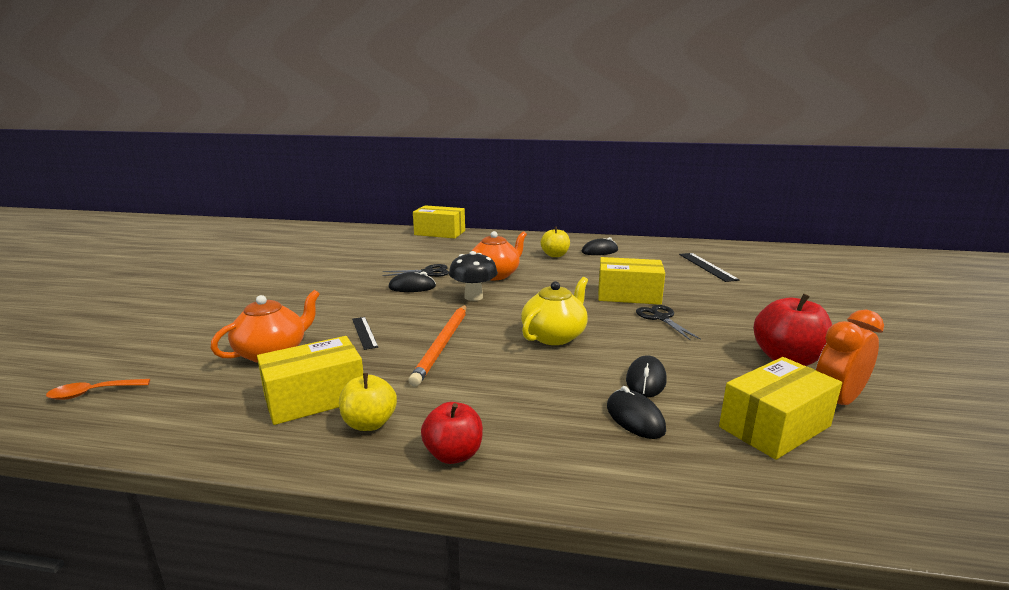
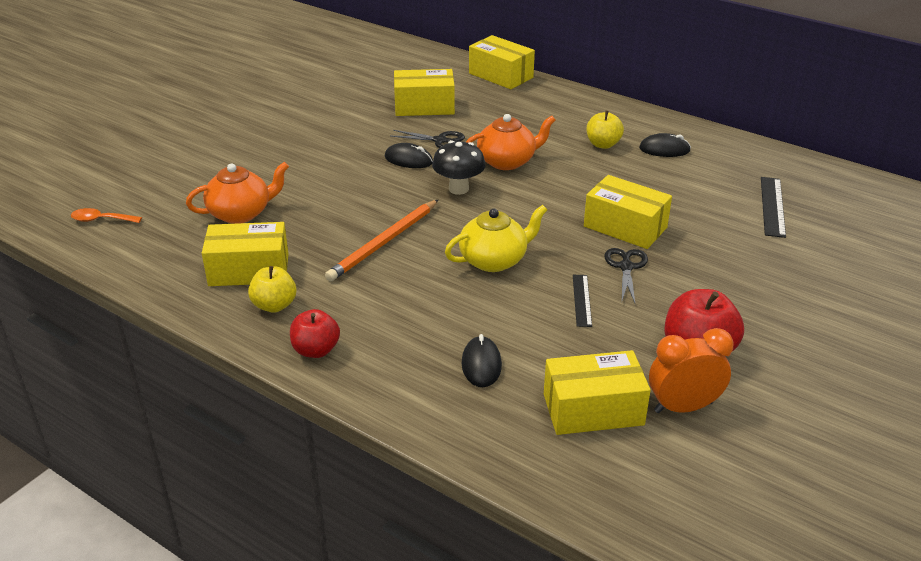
camera: 25 degrees right, 15 degrees up
(364, 332) = (327, 210): black ruler -> black ruler (581, 300)
(395, 256) = (424, 106): none -> yellow box
(646, 380) = (530, 333): black mouse -> none

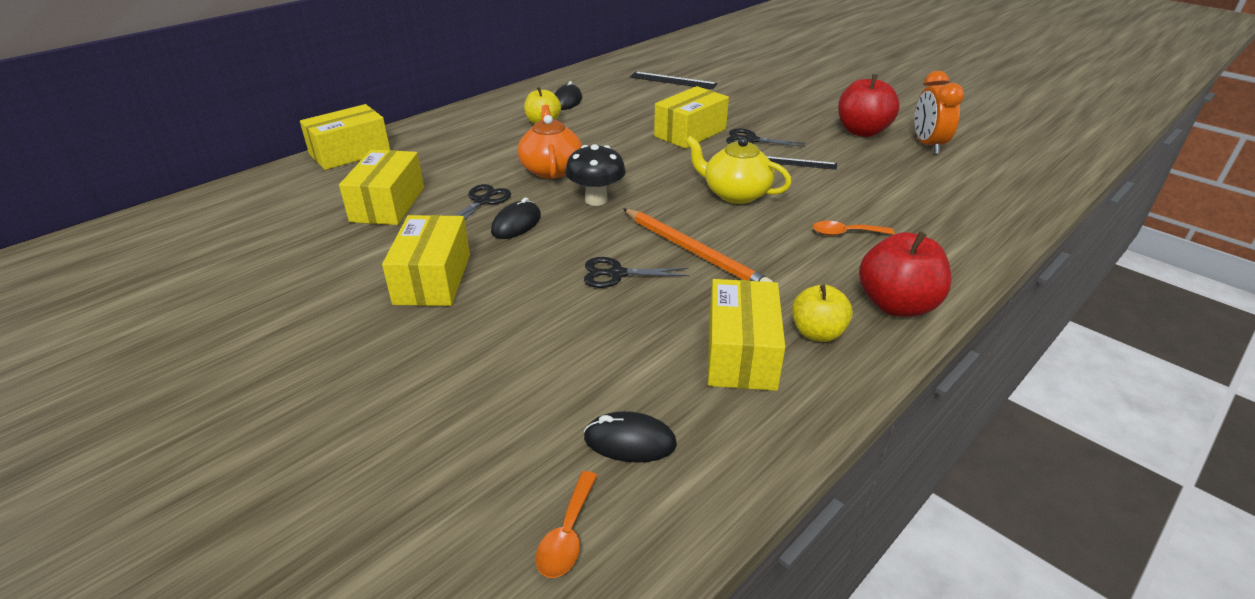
camera: 80 degrees left, 0 degrees up
(241, 213) = (597, 361): orange teapot -> none
(316, 350) = (896, 305): red apple -> red apple, size x1.53
(345, 210) = (616, 274): none -> black scissors
(434, 326) = (845, 233): none -> orange spoon
(481, 364) = (898, 215): black mouse -> black mouse (630, 441)
(494, 260) = (735, 194): yellow teapot -> yellow teapot turned 45 degrees counterclockwise
(593, 409) = (941, 176): yellow box -> yellow box (432, 279)

